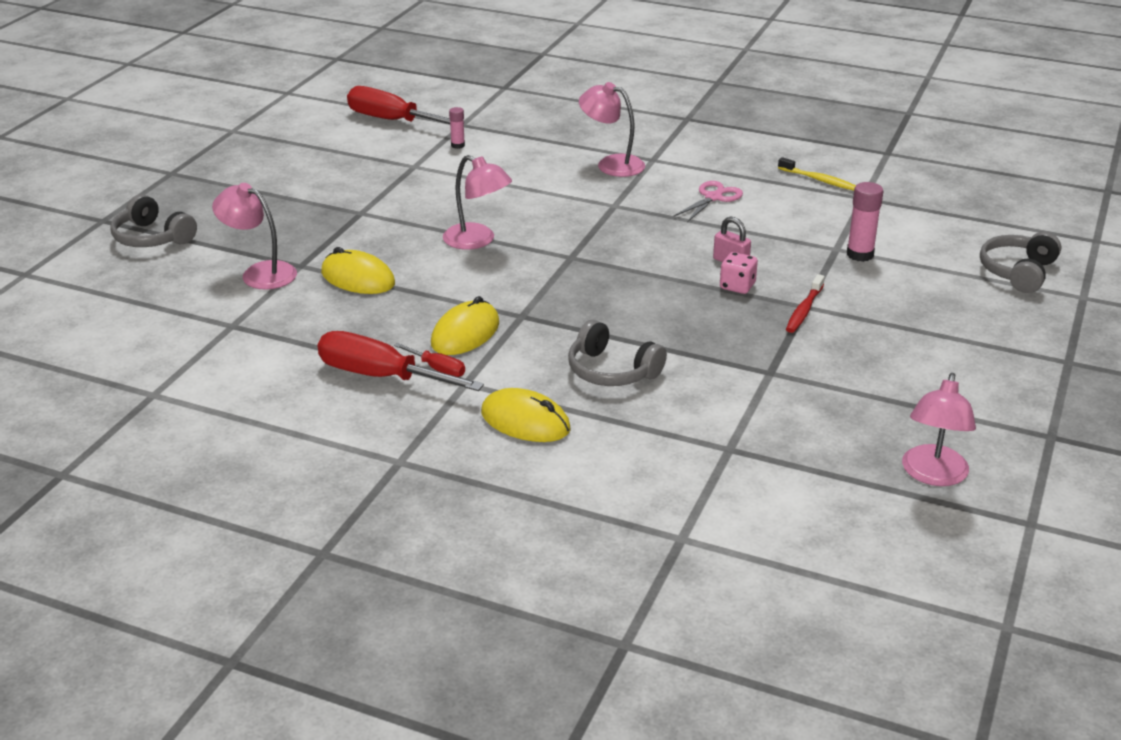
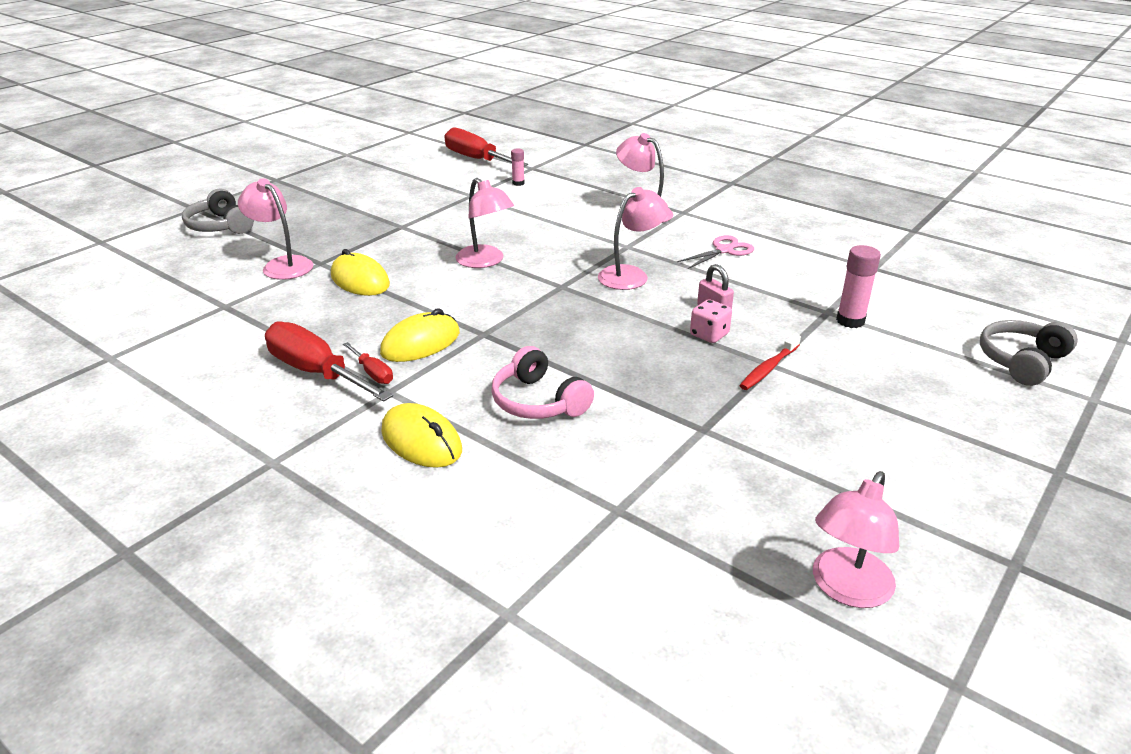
camera: 15 degrees right, 0 degrees up
(611, 371) = (538, 402): grey headphones -> pink headphones
(633, 235) = (630, 274): none -> pink lamp
(818, 180) = (834, 246): yellow toothbrush -> none

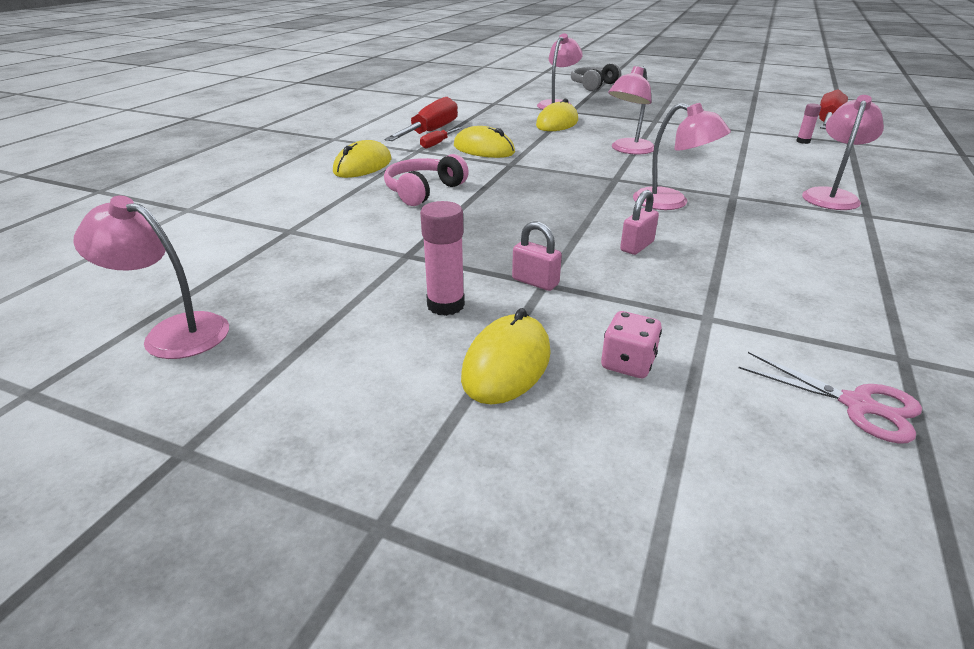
camera: 75 degrees right, 0 degrees up
(709, 335) = (581, 247): pink dice -> pink dice (627, 364)
(724, 250) = (796, 244): pink scissors -> pink scissors (857, 405)
(768, 368) = (535, 282): red toothbrush -> pink padlock
(850, 321) = (698, 335): pink glue stick -> pink glue stick (445, 305)
(889, 401) = (507, 364): none -> yellow mouse
(1021, 361) = (718, 521): grey headphones -> none

